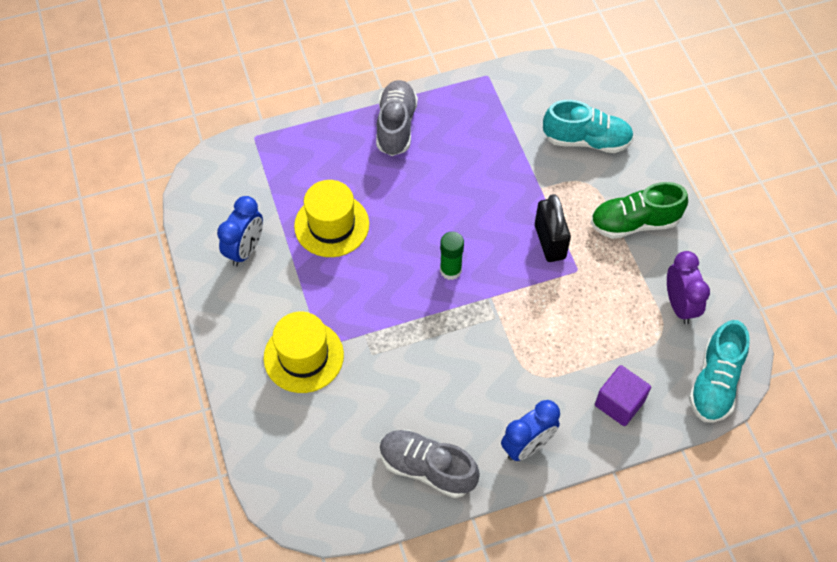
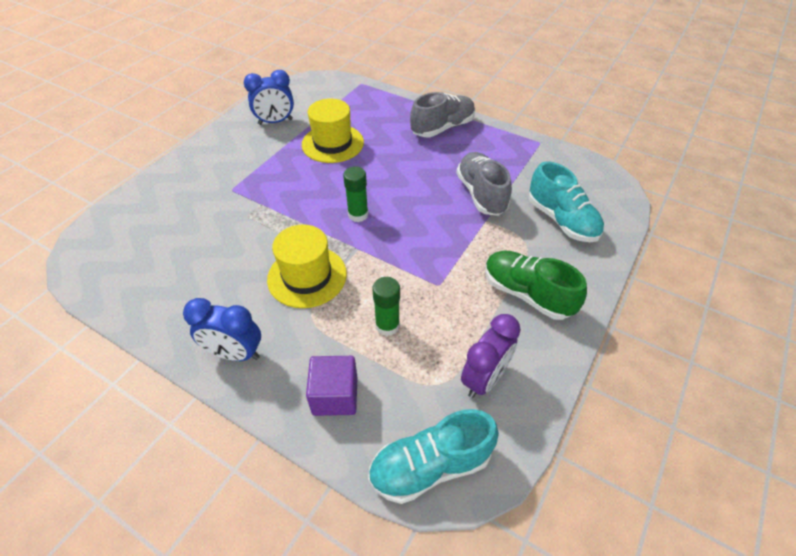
camera: 50 degrees right, 10 degrees down
(303, 356) = (216, 186): yellow hat -> yellow hat (307, 276)
(427, 468) = (166, 301): grey shoe -> grey shoe (481, 194)
(550, 242) = (445, 253): black padlock -> none
(586, 330) = (387, 325): none -> green glue stick

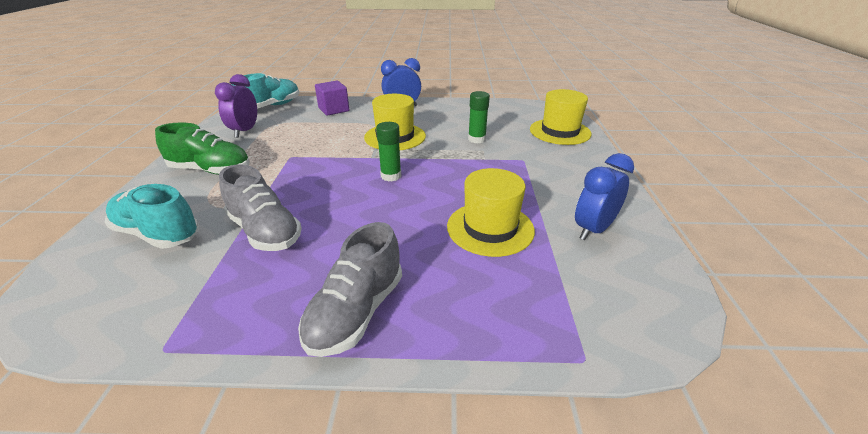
camera: 150 degrees right, 15 degrees down
(141, 212) = (560, 131): none -> yellow hat
(387, 325) = (319, 133): green glue stick -> green glue stick (476, 139)

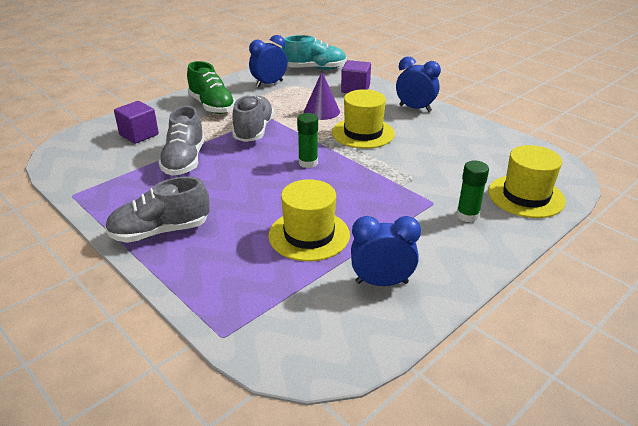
camera: 45 degrees right, 0 degrees up
(158, 234) = (139, 135): turquoise shoe -> purple cube
(245, 131) = (269, 84): purple clock -> blue clock
(296, 173) = (254, 131): none -> grey shoe
(333, 134) = (321, 111): none -> purple cone
(476, 139) = (427, 166): green glue stick -> green glue stick (467, 215)

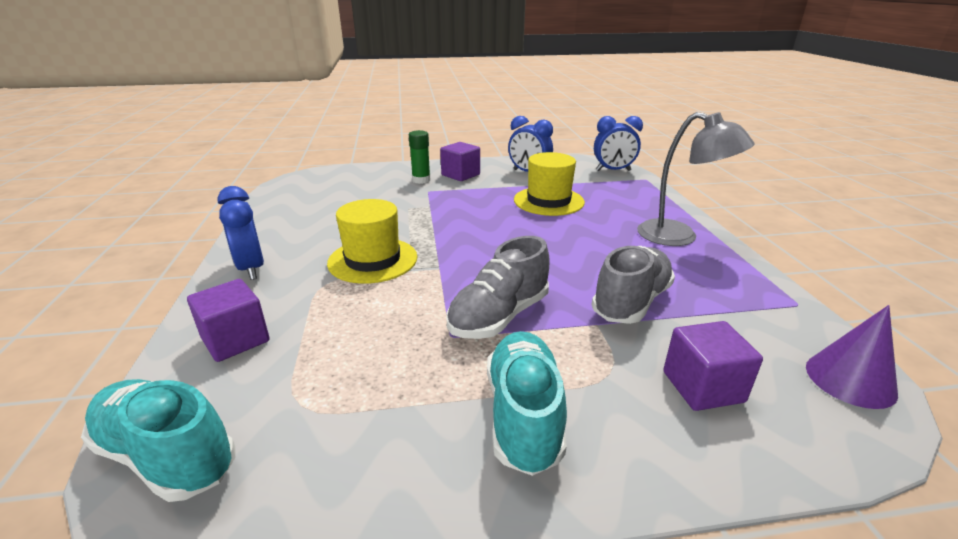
camera: 145 degrees left, 5 degrees down
(160, 231) = (679, 237): grey shoe -> grey lamp
(212, 106) = (523, 415): green shoe -> turquoise shoe
(269, 84) = (338, 441): blue clock -> blue clock (613, 170)
(308, 163) = (482, 249): green glue stick -> none
(321, 111) = (362, 313): purple cone -> purple cone (850, 379)
(446, 242) = (460, 175): none -> purple cube
(526, 196) = (361, 177): yellow hat -> none

